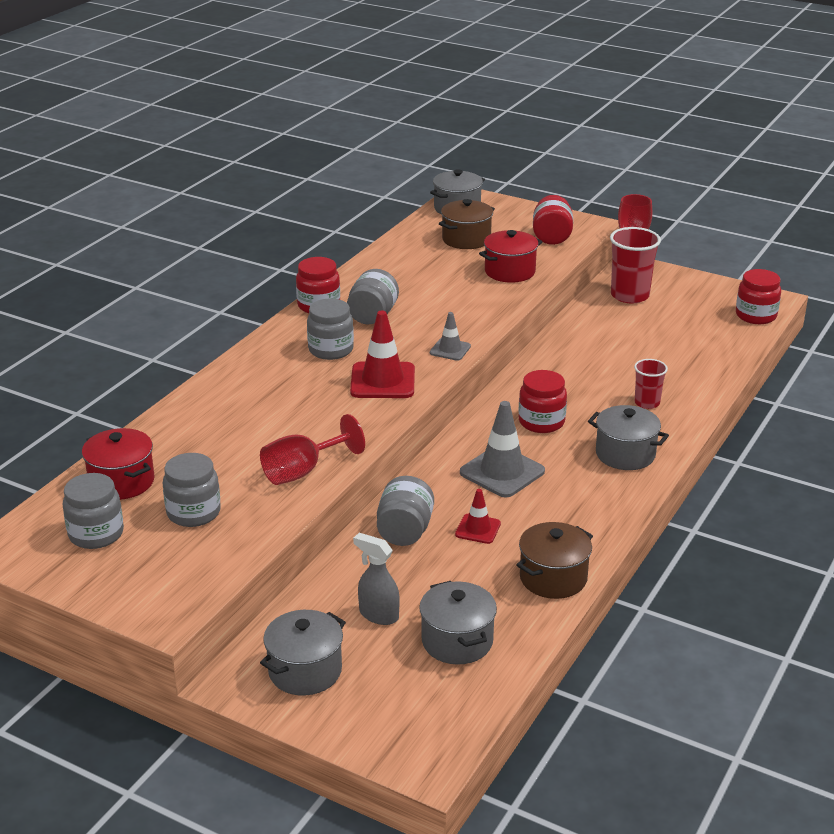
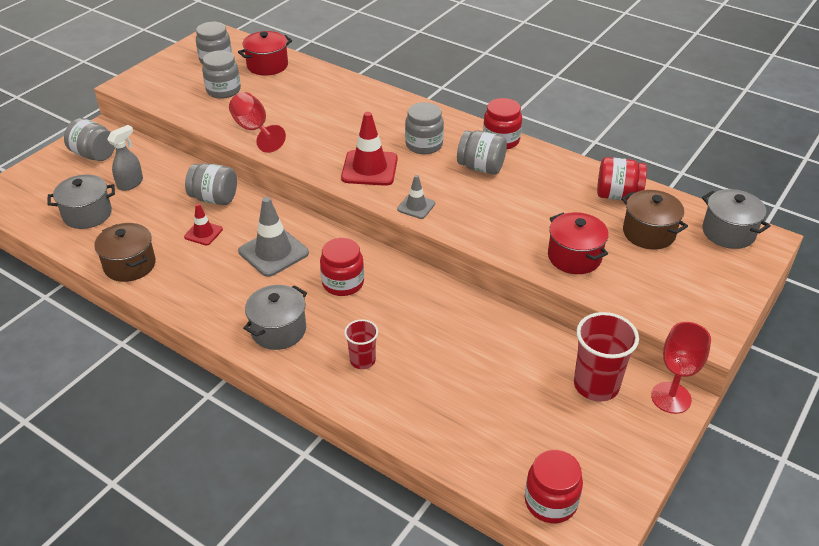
camera: 95 degrees right, 10 degrees up
(305, 671) = (94, 155): grey pot -> grey jar
(551, 237) = (666, 298): red jar -> red jar (617, 195)

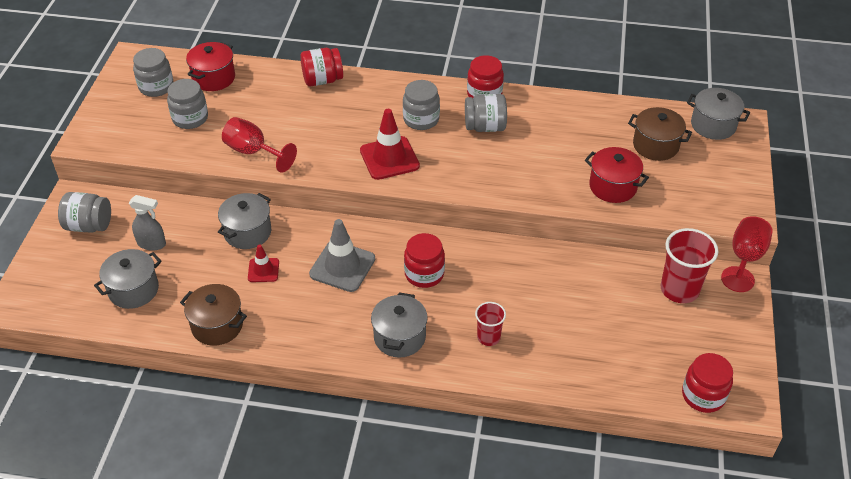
camera: 25 degrees left, 5 degrees up
(130, 183) = (152, 244): grey spray bottle -> grey spray bottle turned 90 degrees clockwise
(214, 198) = (247, 232): grey jar -> grey pot
(416, 206) = (455, 182): grey traffic cone -> none
(617, 195) = (611, 118): red jar -> red jar (322, 80)

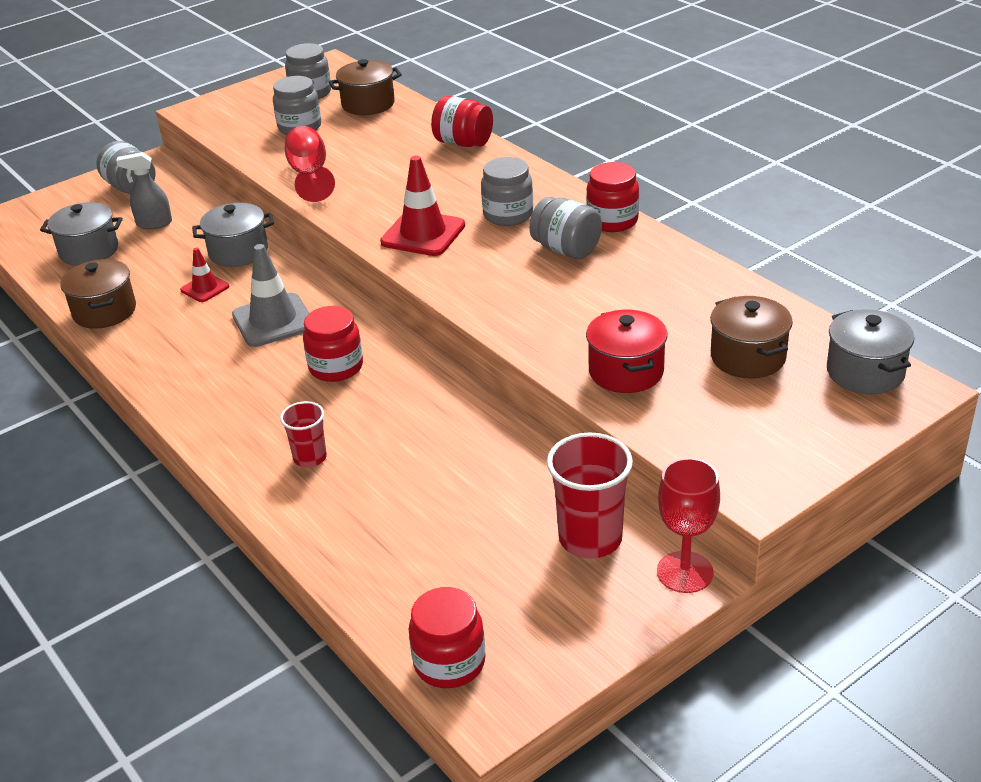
camera: 45 degrees right, 10 degrees down
(152, 244) = (154, 223): grey spray bottle -> grey spray bottle turned 120 degrees clockwise
(213, 78) = (368, 104): red pot -> brown pot
(399, 337) = (230, 408): grey pot -> none

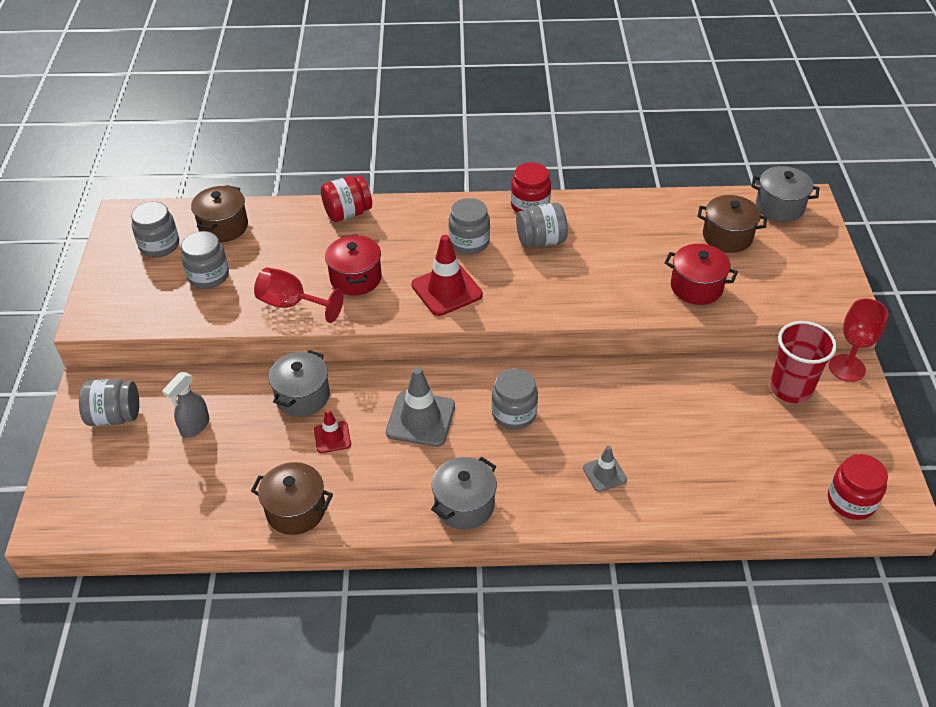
camera: 55 degrees left, 10 degrees up
(89, 251) = (187, 484): grey pot -> grey pot (464, 505)
(310, 458) = (604, 474): red cup -> grey traffic cone
(336, 367) = (514, 413): red jar -> grey jar
(380, 186) = (356, 278): none -> red pot

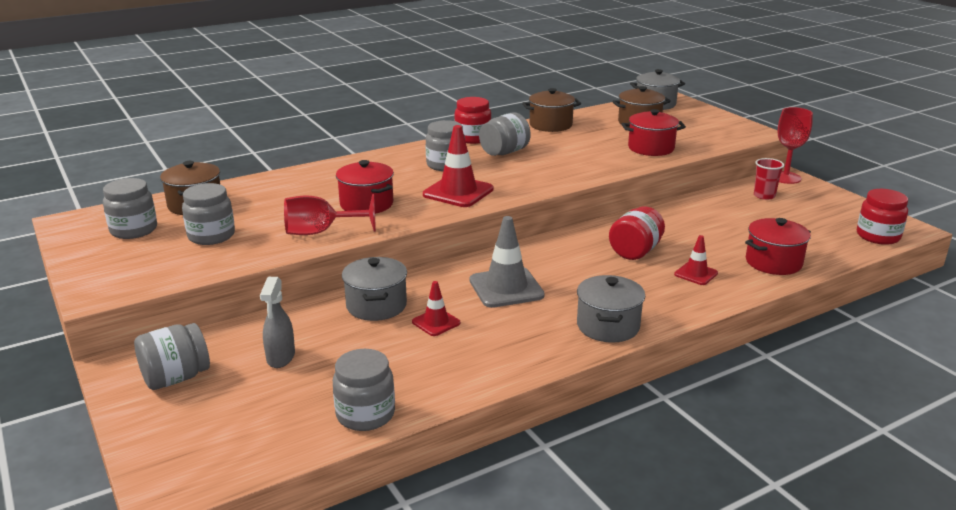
camera: 30 degrees left, 20 degrees down
(296, 510) = (454, 380): brown pot -> brown pot (550, 125)
(348, 213) = (315, 173): red jar -> red jar (635, 251)
(514, 413) = (582, 262): grey jar -> grey jar (365, 414)
(604, 474) = (696, 274): grey traffic cone -> red traffic cone
(696, 491) = (773, 262): none -> red pot
(791, 388) = (764, 196): red cup -> red cup, size x0.58

